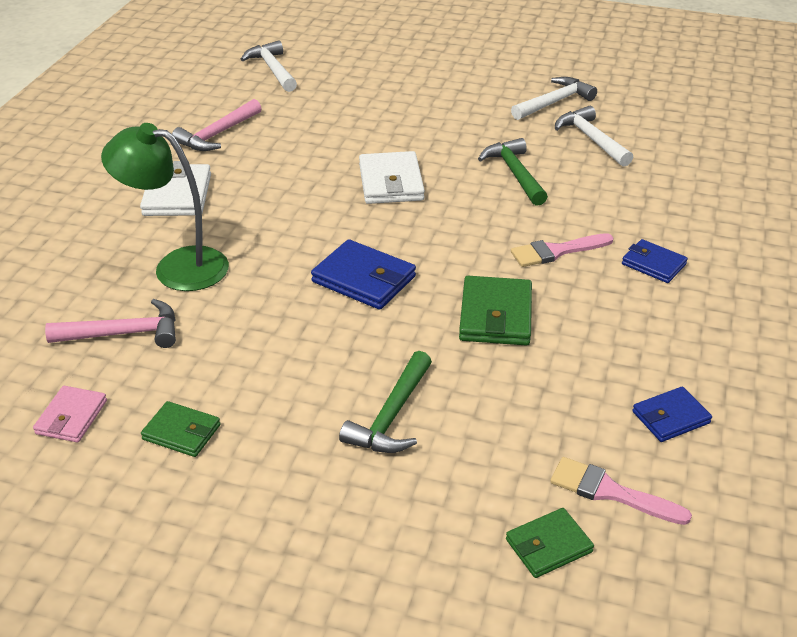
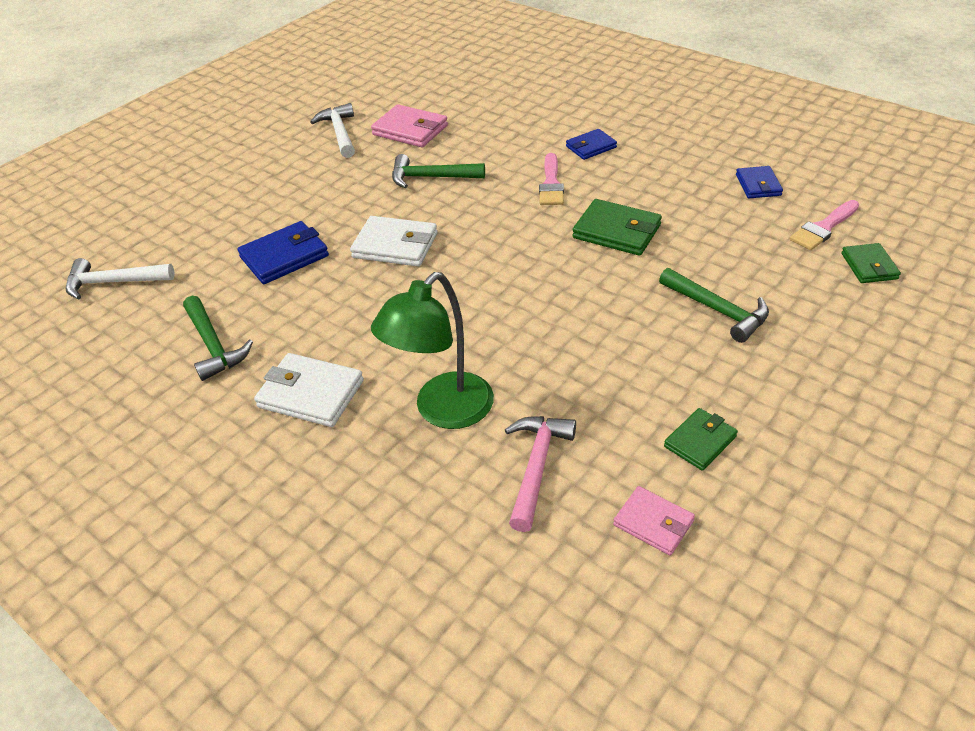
camera: 65 degrees left, 5 degrees up
(218, 134) = (213, 345): pink hammer -> green hammer
(364, 279) = (533, 290): blue wallet -> blue wallet (284, 256)
(591, 139) = (410, 130): white hammer -> pink wallet

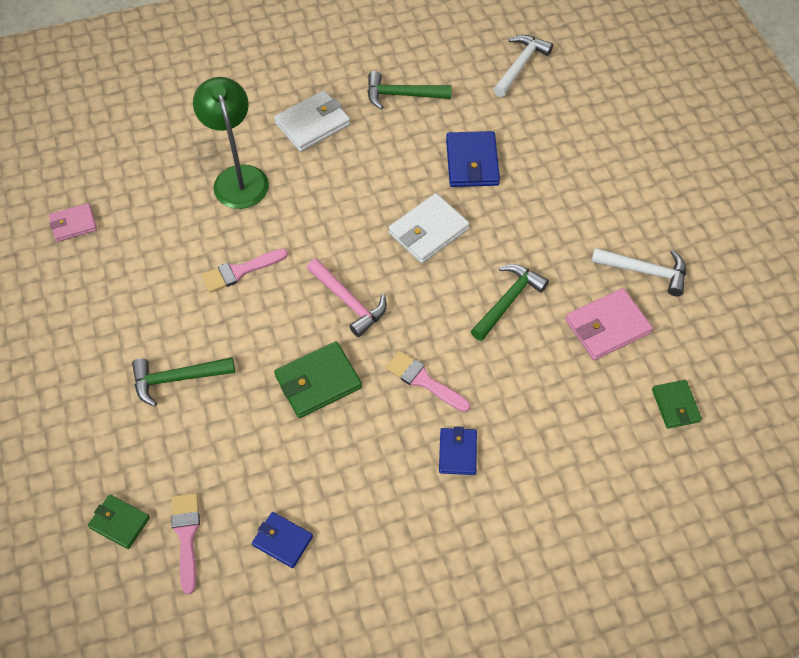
camera: 120 degrees right, 15 degrees up
(536, 467) = (157, 197): pink hammer -> pink hammer (348, 301)
(562, 337) = (240, 271): none -> pink brush
(700, 441) = (95, 283): green wallet -> green wallet (675, 405)

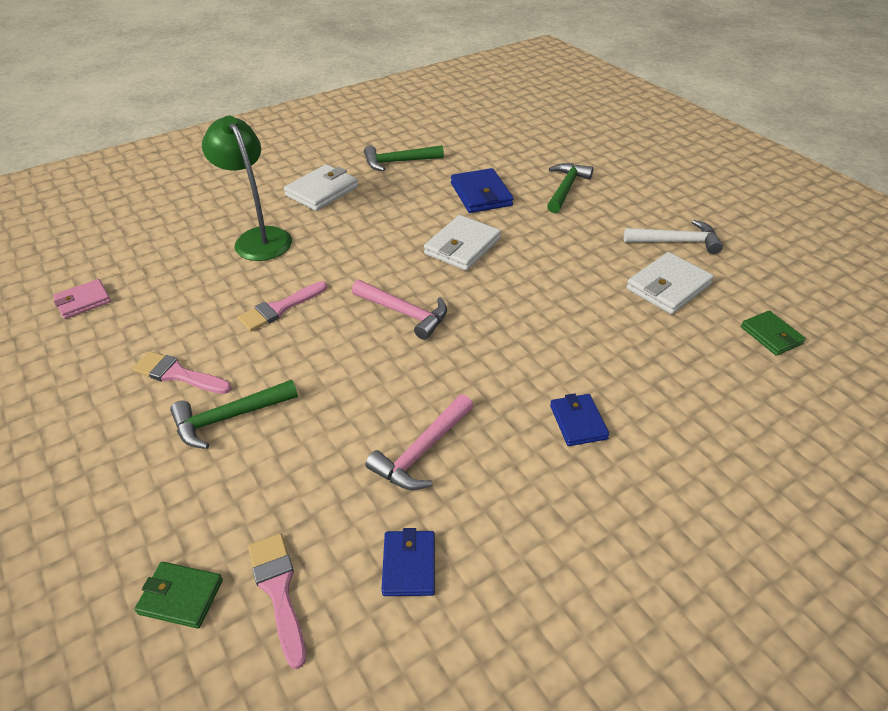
camera: 15 degrees left, 15 degrees down
(282, 541) = (409, 565): blue wallet -> blue wallet turned 75 degrees clockwise
(318, 382) = (396, 388): green wallet -> none
(321, 448) = (422, 451): none -> pink hammer
(424, 381) = (511, 364): pink brush -> pink brush (178, 374)
(508, 301) = (563, 284): green hammer -> green hammer (565, 188)
(520, 65) = (493, 131): white hammer -> none
(607, 327) = (668, 287): pink wallet -> white wallet

